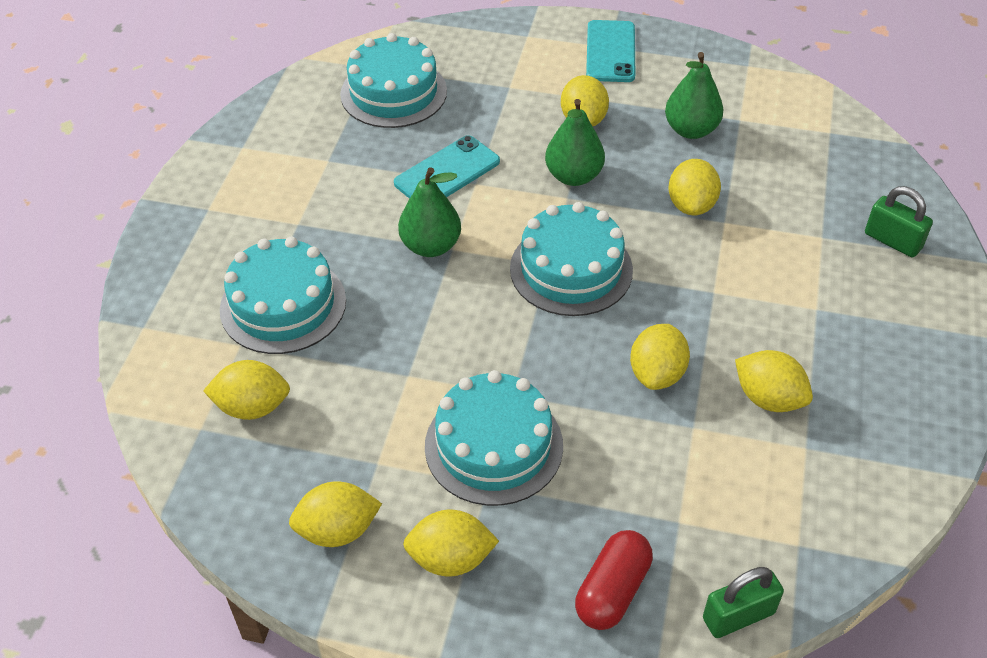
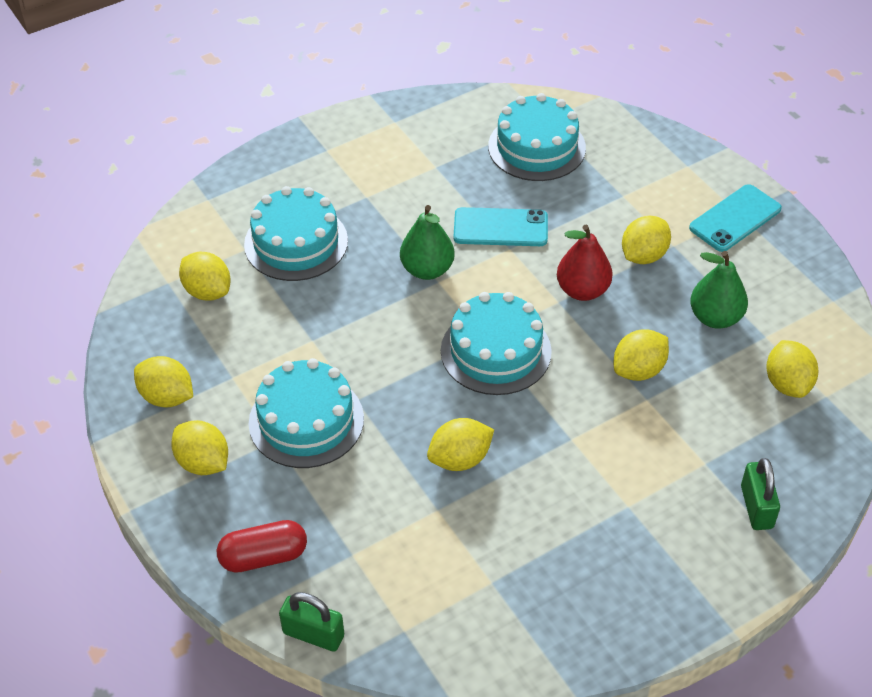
camera: 45 degrees right, 0 degrees up
(573, 176) = (582, 290): green pear -> red pear
(768, 398) = (510, 533): yellow lemon -> yellow lemon (787, 384)

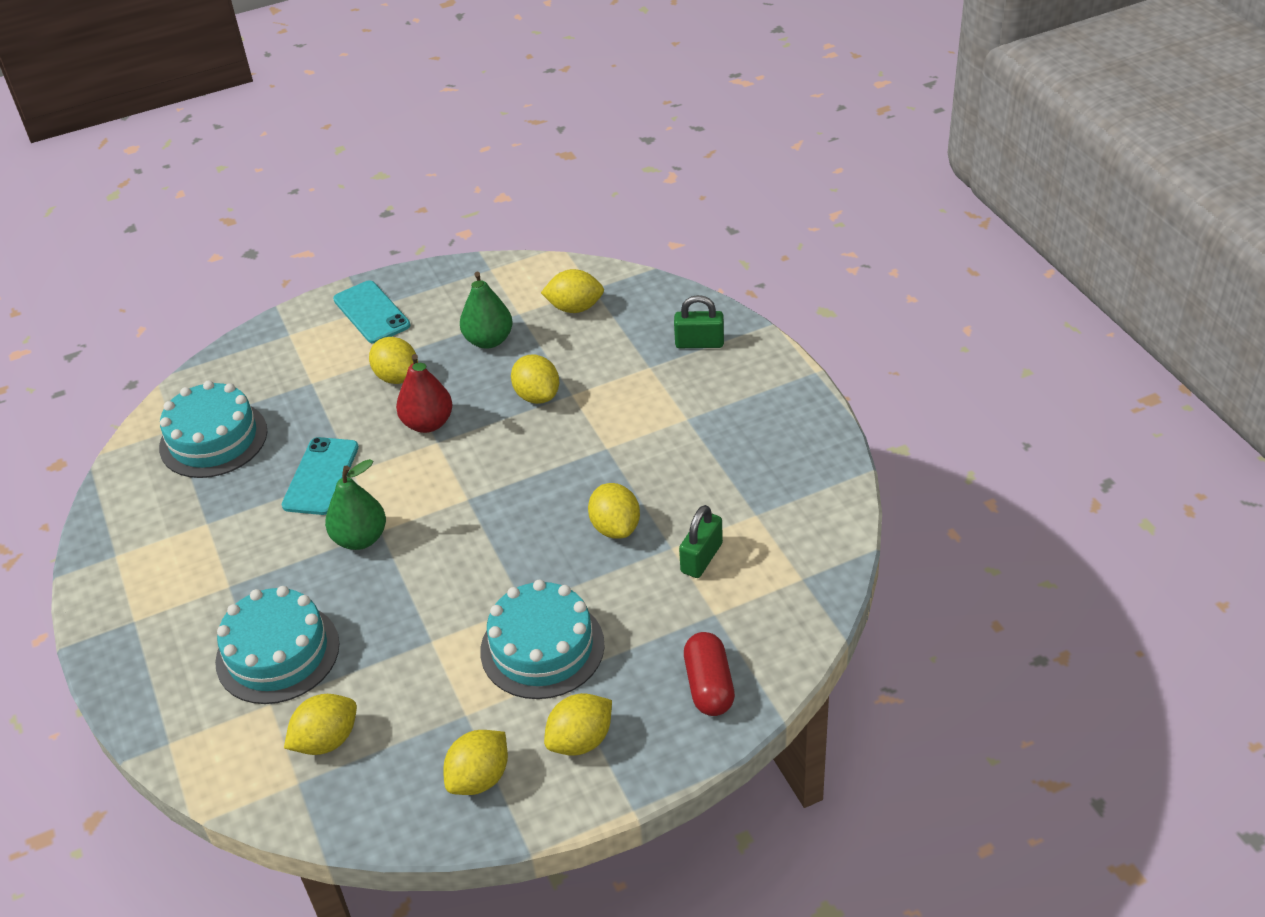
camera: 80 degrees left, 5 degrees down
(313, 634) = (802, 646): green padlock -> green padlock (701, 558)
(496, 351) = (488, 492): turquoise cake -> none

